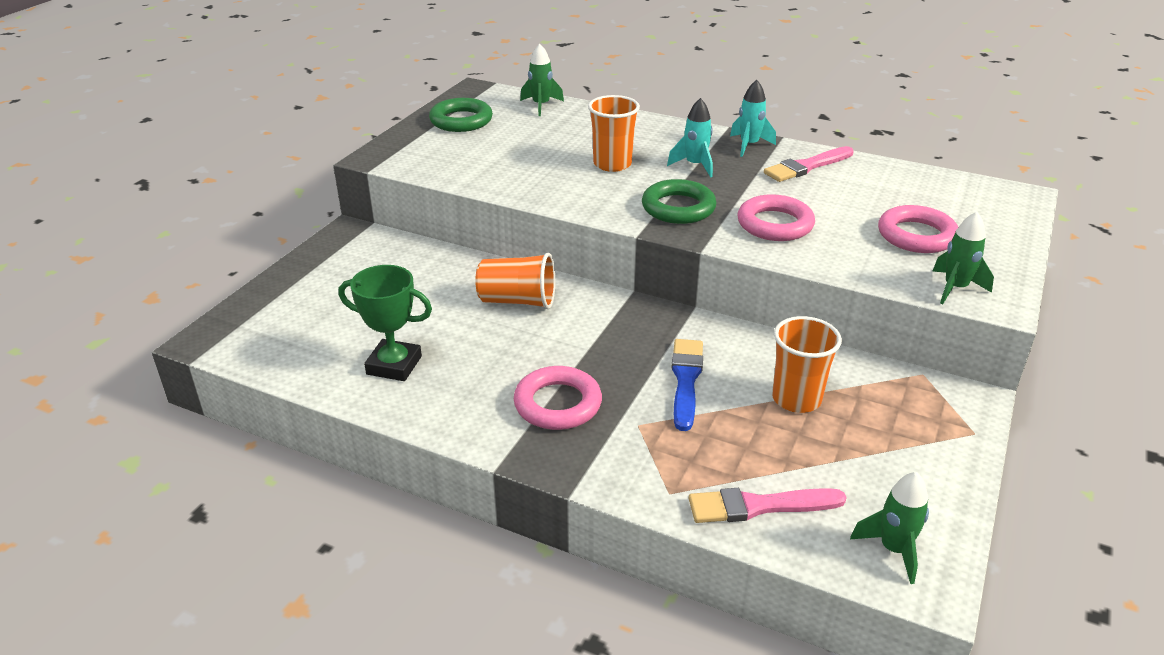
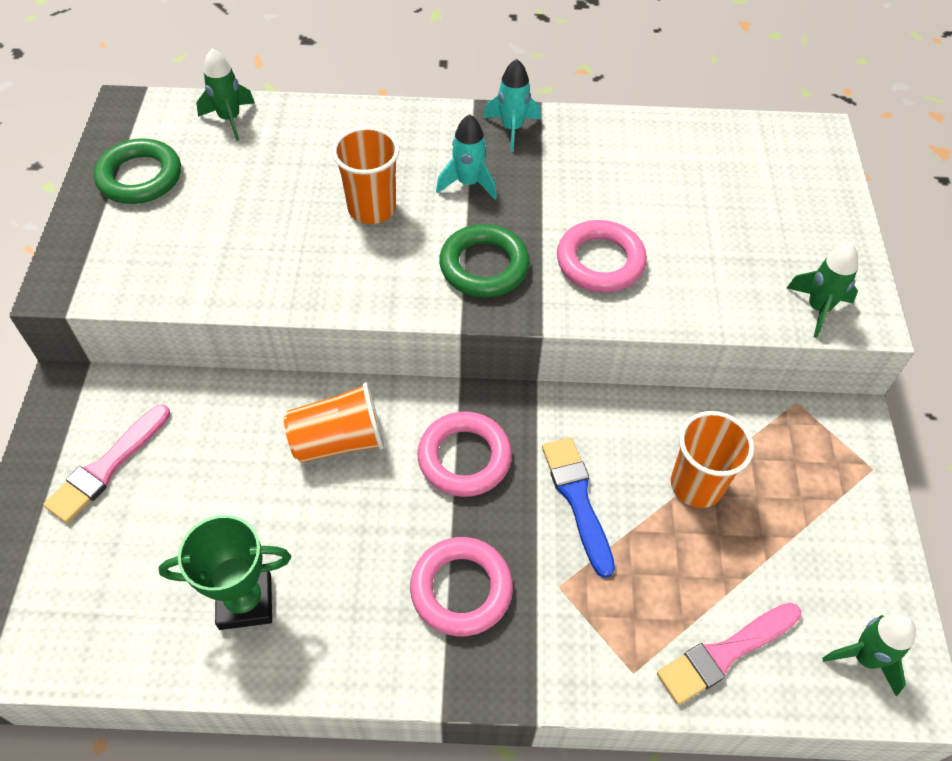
camera: 25 degrees left, 20 degrees up
(806, 166) = (590, 149): pink brush -> pink brush (107, 467)
(916, 235) = (748, 234): pink ring -> pink ring (464, 458)

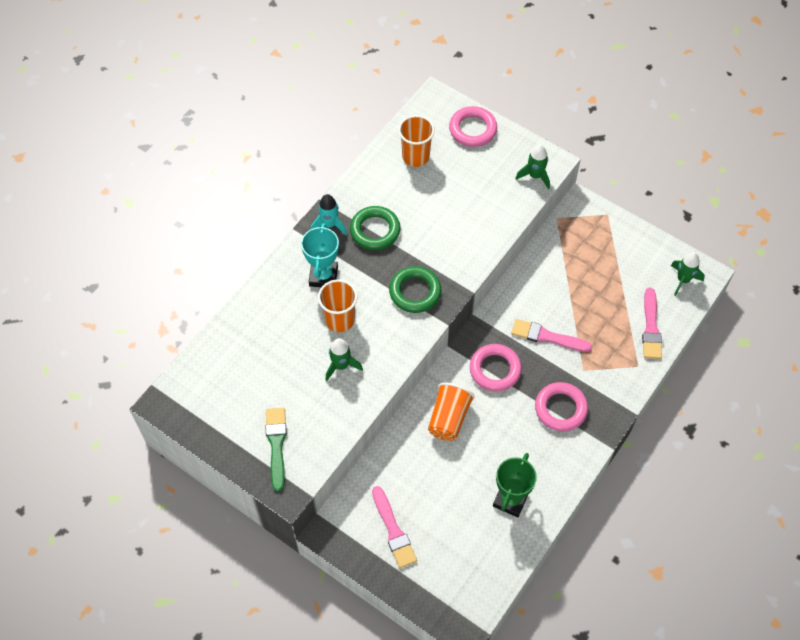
camera: 55 degrees left, 5 degrees up
(128, 238) = (276, 445): none -> green brush
(140, 177) = (231, 420): green ring -> green ring (375, 230)
(230, 119) = (216, 354): green rocket -> green rocket (341, 366)
(427, 160) = (323, 276): none -> turquoise trophy
(468, 183) = (354, 267): turquoise rocket -> none
(577, 499) = (547, 337): blue brush -> pink brush
(600, 261) = (447, 242): pink ring -> pink ring (472, 129)
(696, 485) = (571, 286): orange cup -> orange cup (415, 157)

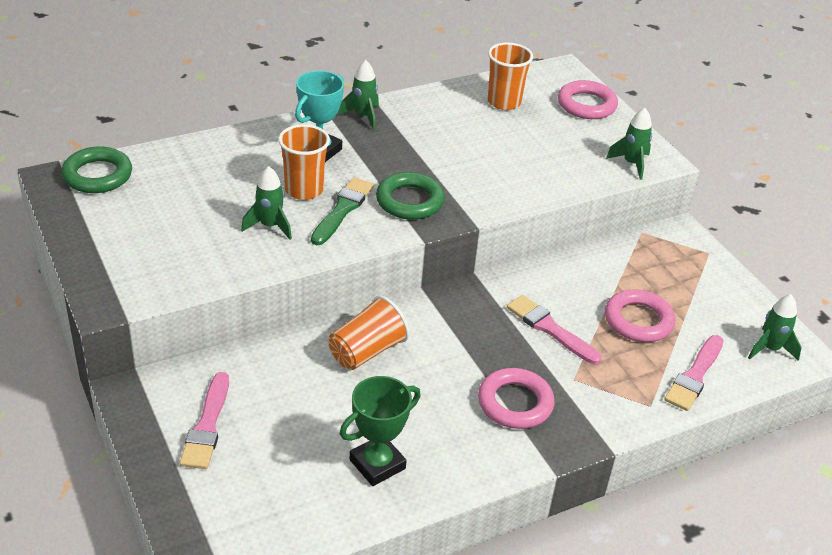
camera: 25 degrees right, 20 degrees down
(276, 445) = (134, 260): green brush -> green brush (342, 209)
(329, 224) = (363, 116): turquoise rocket -> green rocket
(375, 230) = (408, 138): green ring -> green ring (97, 175)
(495, 369) = (460, 331): pink ring -> pink ring (638, 321)

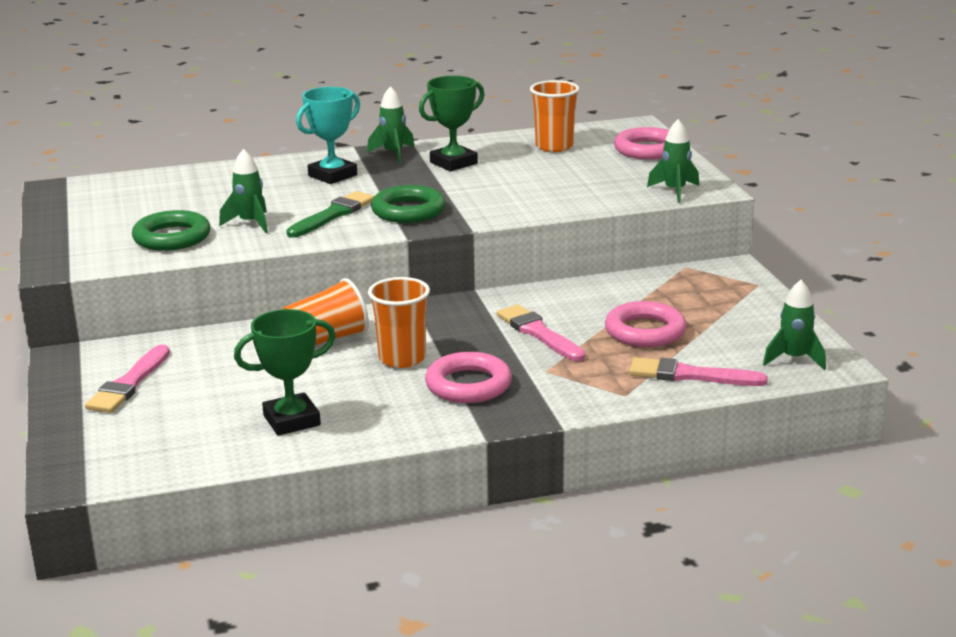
camera: 15 degrees right, 15 degrees down
(97, 175) = (98, 187): green ring -> green ring (172, 237)
(304, 190) = (300, 201): orange cup -> orange cup (402, 358)
(423, 129) = (453, 163): none -> green trophy
(694, 376) = (690, 375): pink brush -> pink brush turned 60 degrees clockwise

